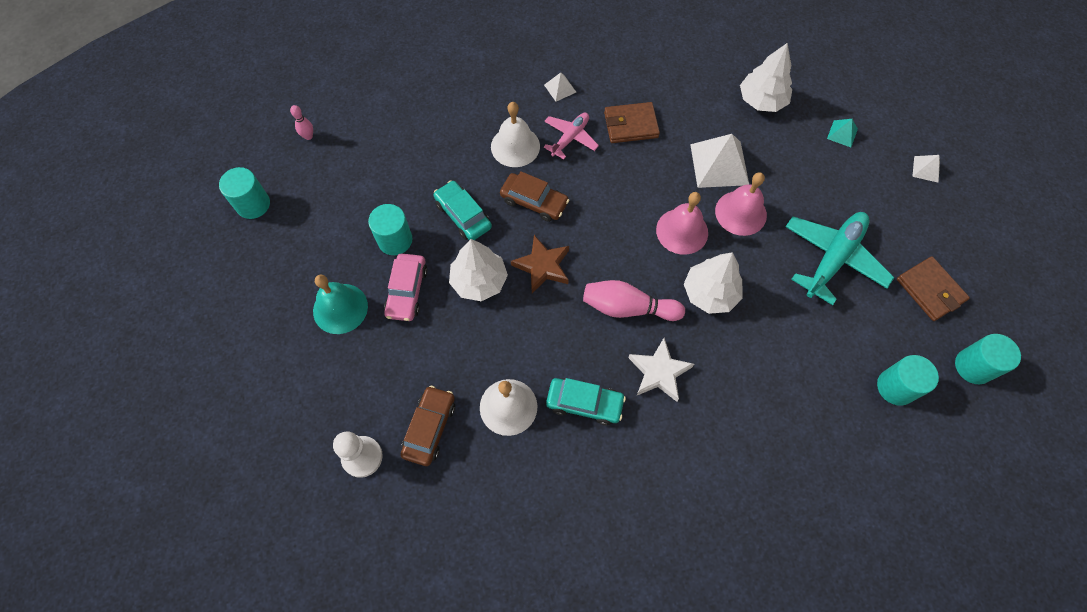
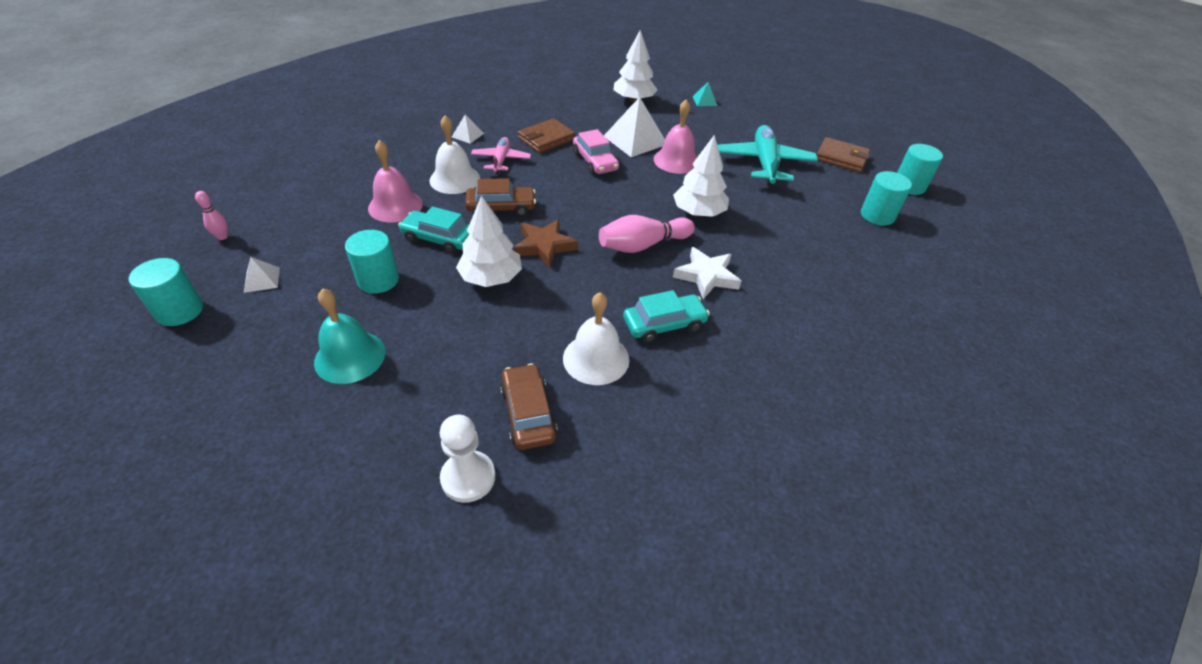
camera: 35 degrees left, 20 degrees down
(407, 291) = (420, 313): pink car -> pink car (595, 161)
(682, 231) = (642, 185): pink bell -> pink bell (395, 206)
(926, 169) = (774, 102): white pyramid -> white pyramid (262, 279)

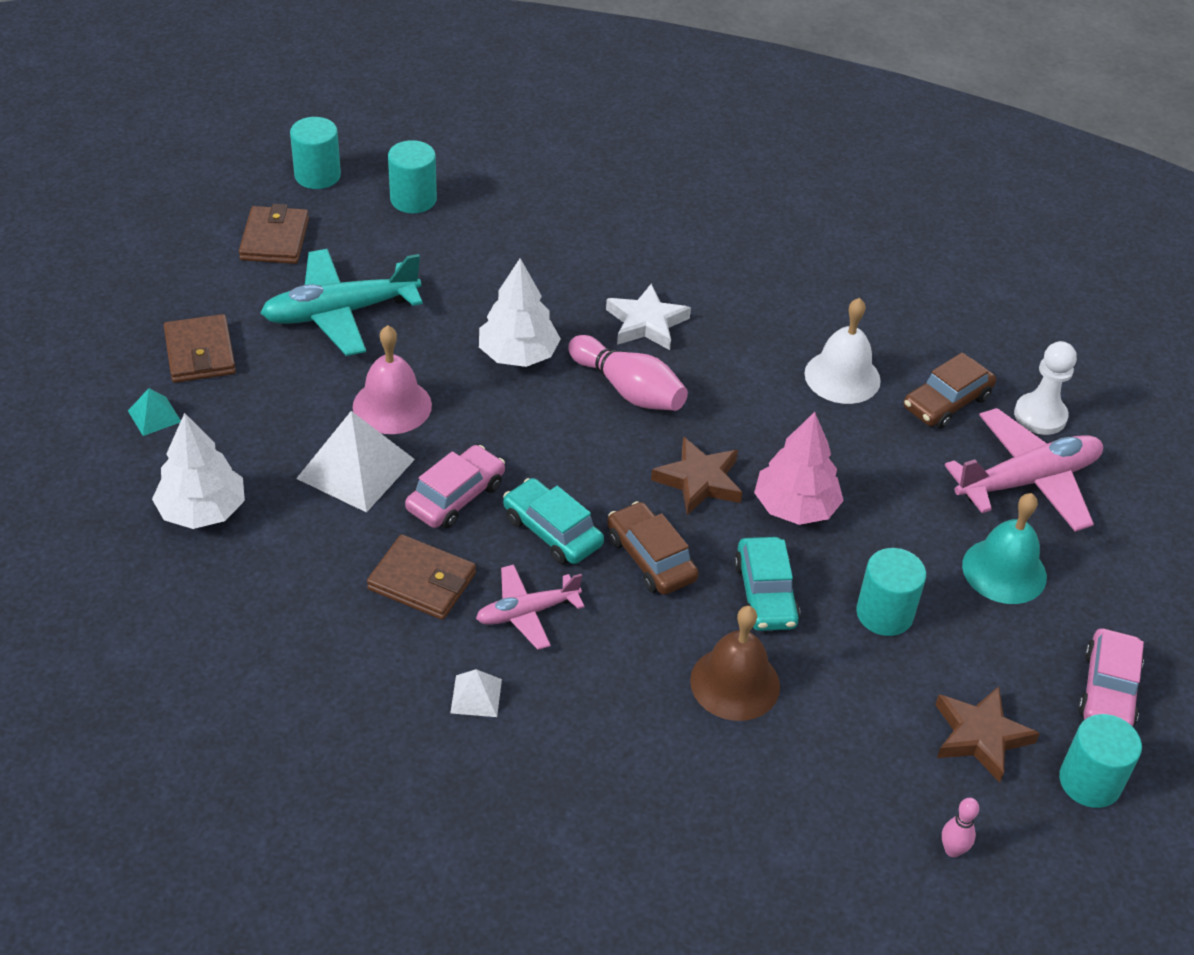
camera: 115 degrees left, 0 degrees up
(214, 358) = (1108, 690): none -> pink car
(262, 279) = (980, 736): white pyramid -> brown star
(395, 206) = (735, 683): pink bell -> brown bell
(410, 421) = (1028, 481): none -> pink plane
(455, 179) = (619, 646): white bell -> none
(491, 278) = (795, 507): white tree -> pink tree
(664, 324) = (753, 339): turquoise car -> turquoise car (552, 531)
(746, 119) = (200, 353): none -> brown wallet

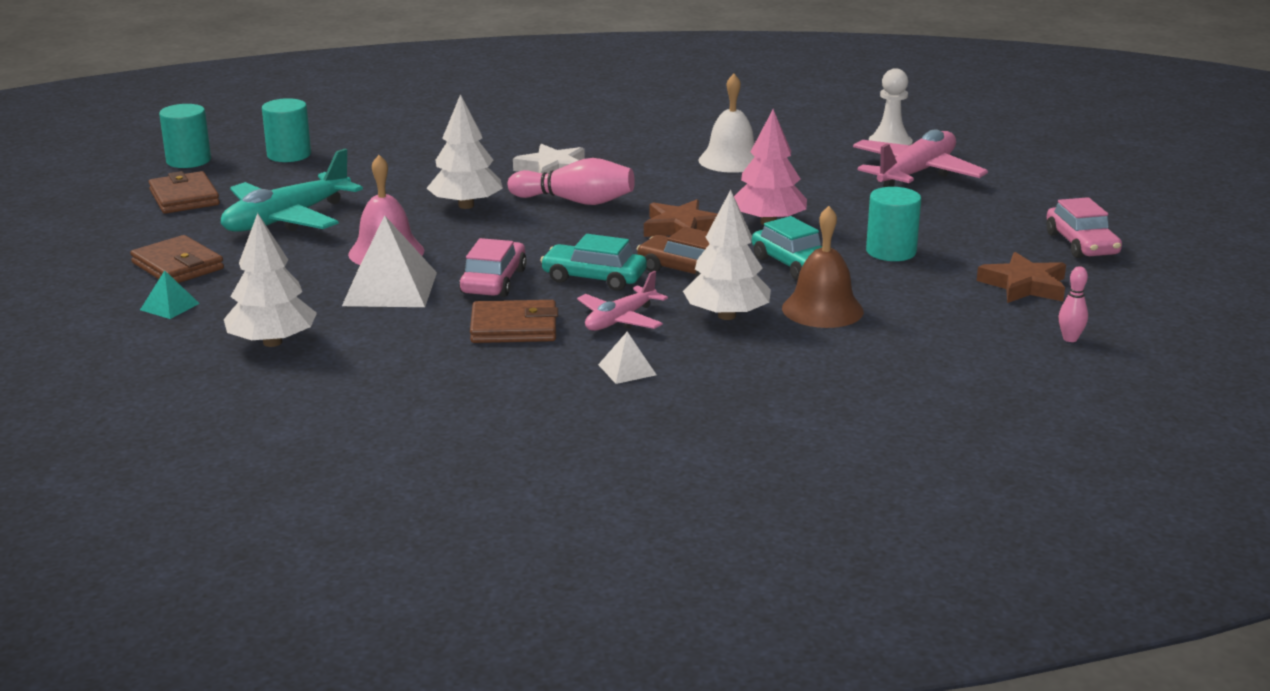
camera: 25 degrees left, 20 degrees down
(632, 651) = (726, 316): none -> white tree
(946, 402) = (819, 154): brown car -> none
(1004, 571) = (949, 213): turquoise bell -> none
(1089, 782) = (1120, 284): turquoise cylinder -> none

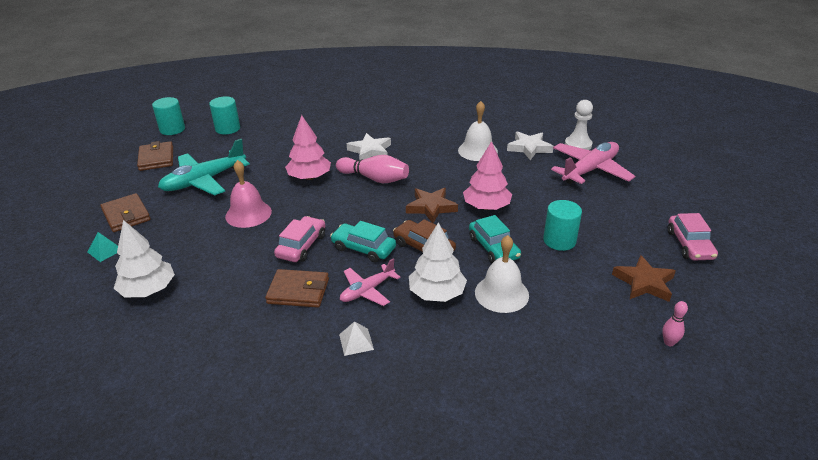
camera: 10 degrees right, 10 degrees up
(390, 289) = (237, 247): white pyramid -> none
(466, 205) = (309, 177): white tree -> pink tree
(813, 153) = (529, 148): none -> white star
(822, 309) = (501, 293): brown bell -> white bell

